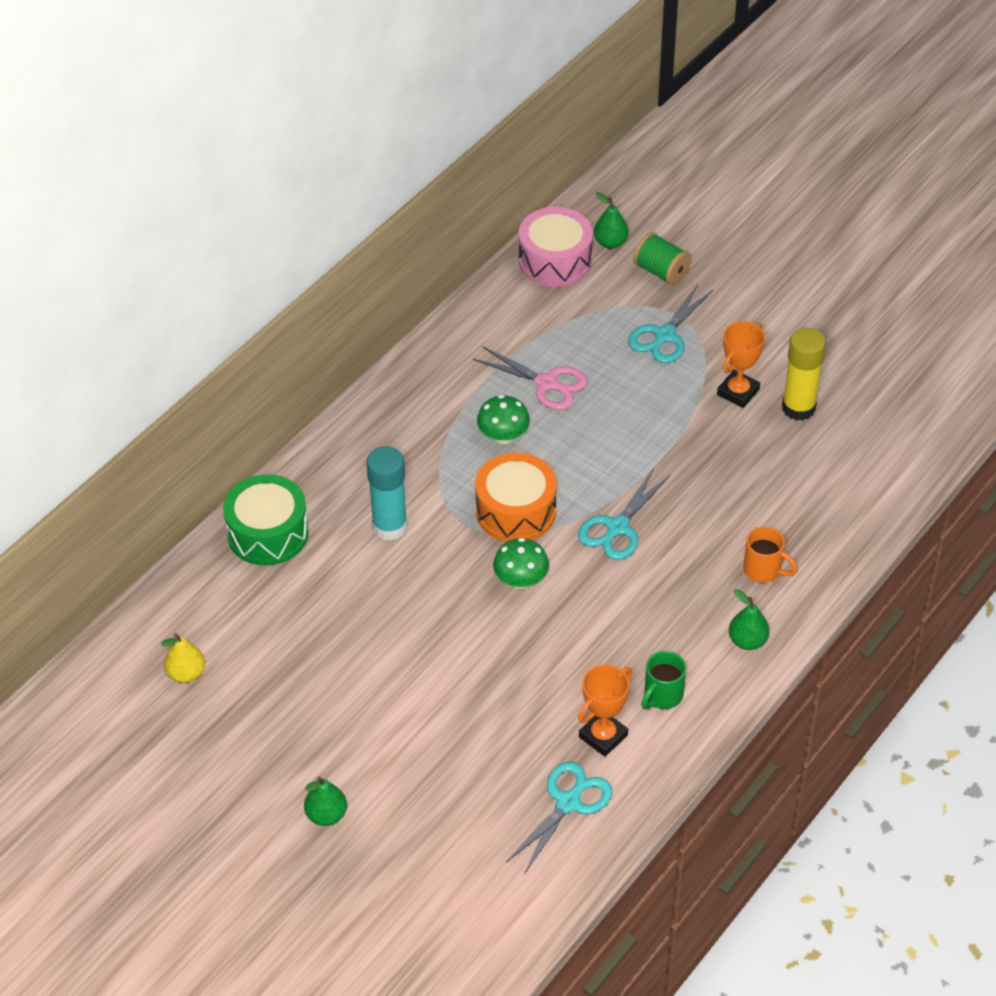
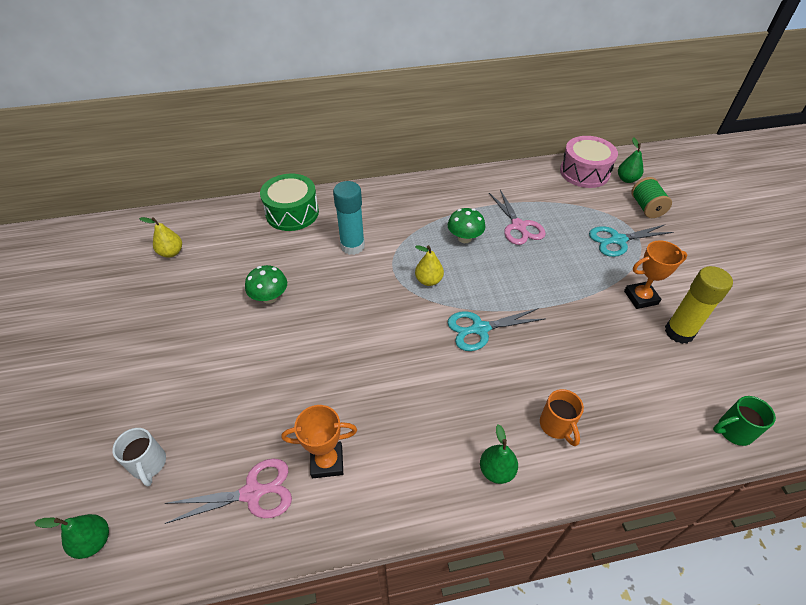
camera: 40 degrees right, 0 degrees up
(326, 815) = (125, 379): green pear -> green pear (94, 541)
(450, 853) = (149, 464): none -> white mug
(516, 511) = (428, 280): orange drum -> yellow pear
(521, 580) = (388, 321): green mushroom -> green mushroom (270, 297)
(568, 803) = (252, 493): turquoise scissors -> pink scissors
(662, 696) = (395, 464): green mug -> green mug (733, 431)

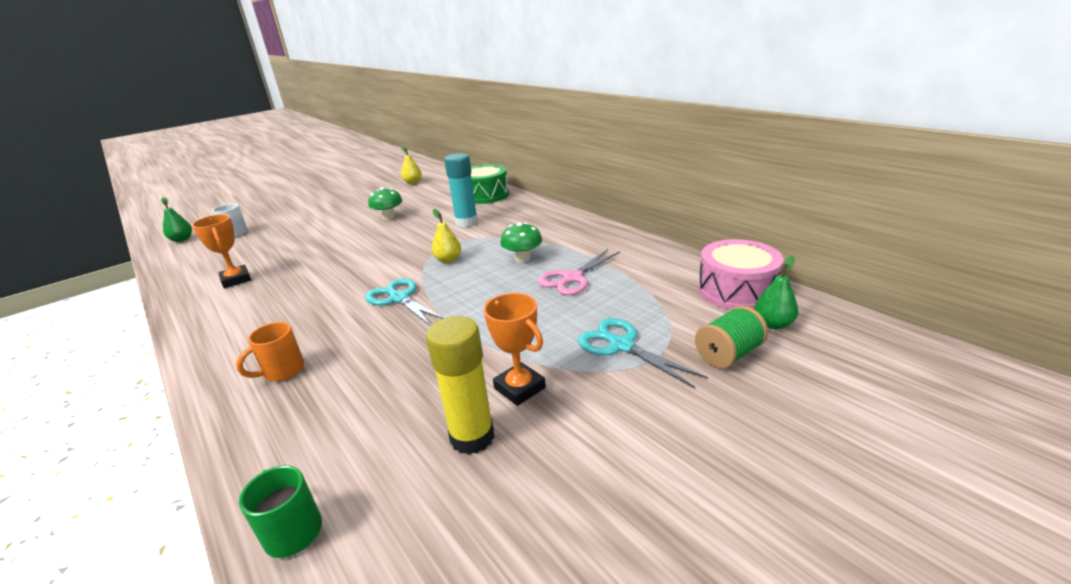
camera: 65 degrees right, 20 degrees down
(252, 493) = (210, 266): pink scissors -> none
(496, 470) = (225, 350): green pear -> none

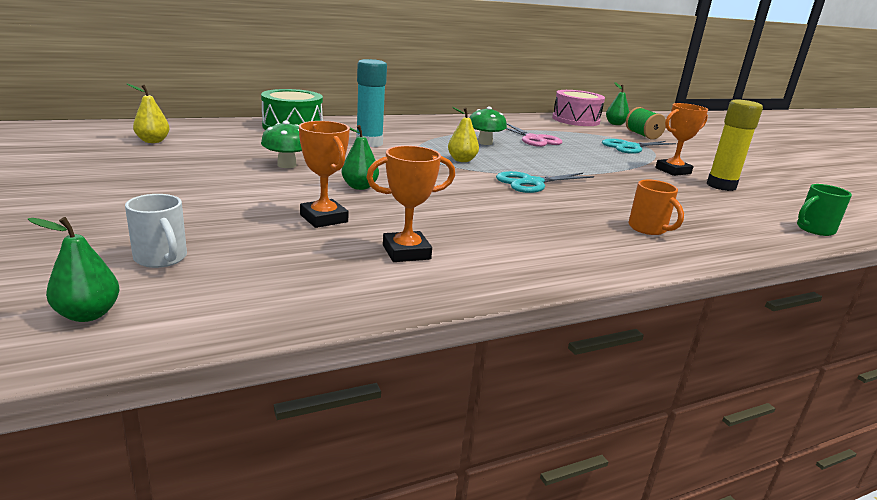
camera: 80 degrees left, 5 degrees down
(290, 248) = (324, 218): none -> orange trophy
(353, 243) = (359, 187): none -> green pear

